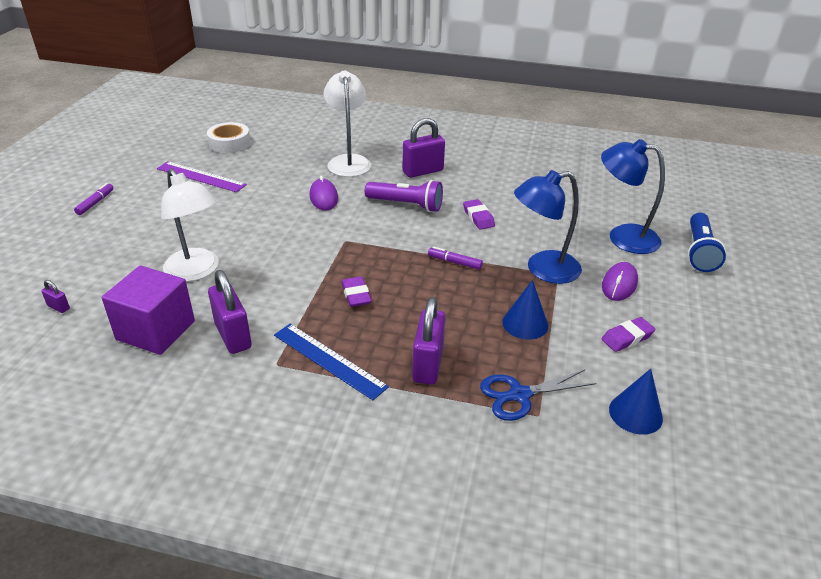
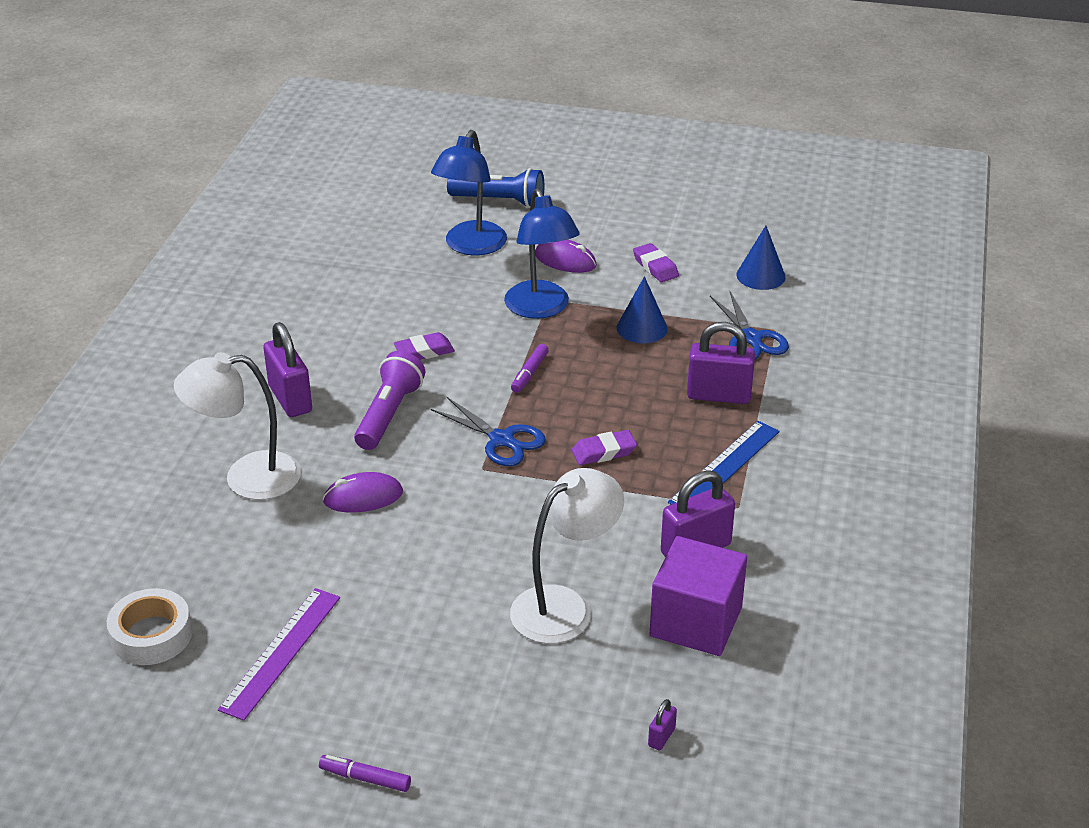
camera: 90 degrees left, 0 degrees up
(375, 248) = (501, 440): none -> blue scissors

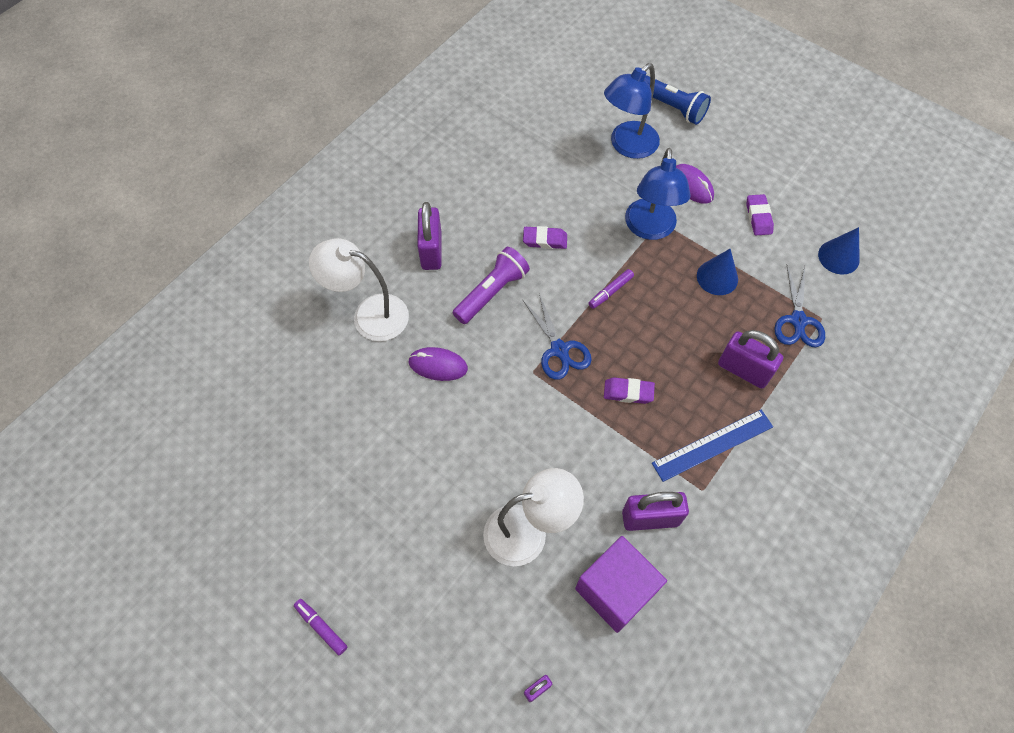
camera: 25 degrees right, 25 degrees up
(151, 635) = (246, 433): white tape -> none
(281, 652) = (319, 486): purple ruler -> none

